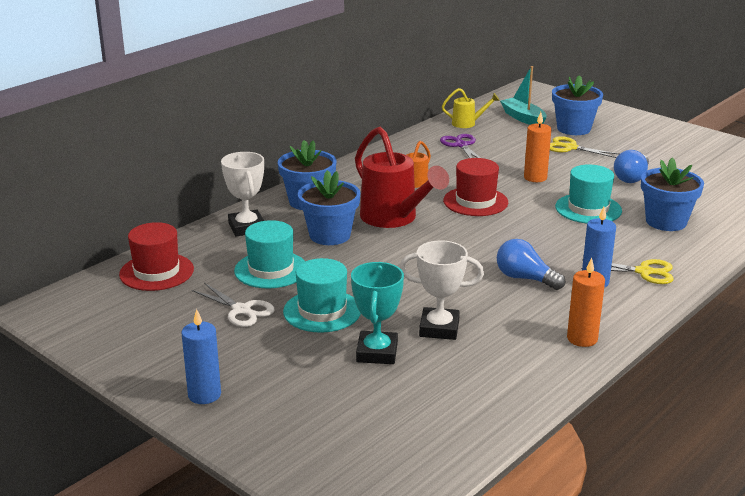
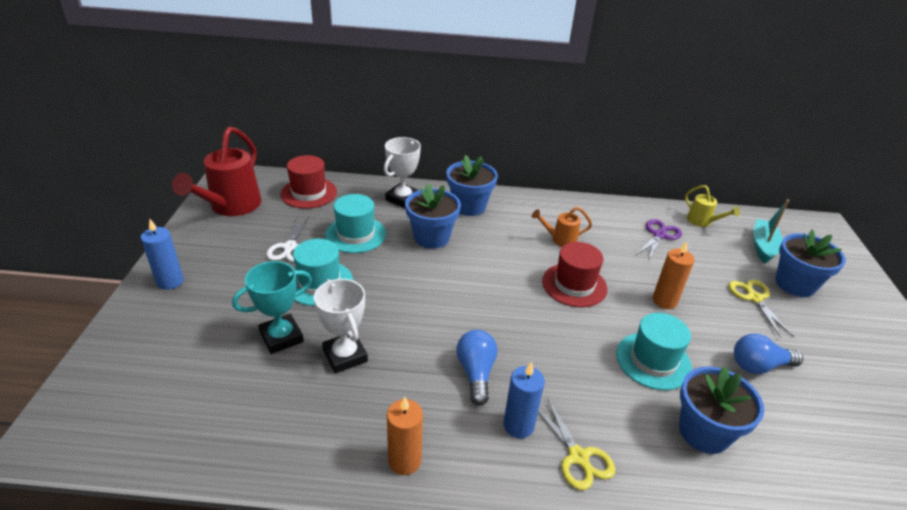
camera: 50 degrees right, 10 degrees up
(394, 218) = (492, 255): red watering can -> red watering can (231, 207)

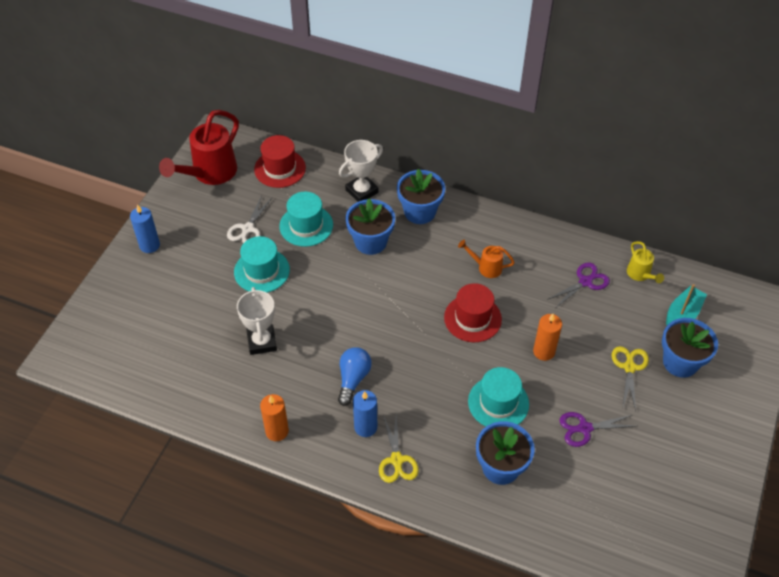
camera: 20 degrees right, 15 degrees up
(281, 337) = (220, 315): turquoise trophy -> none
(759, 366) = (584, 428): blue light bulb -> purple scissors

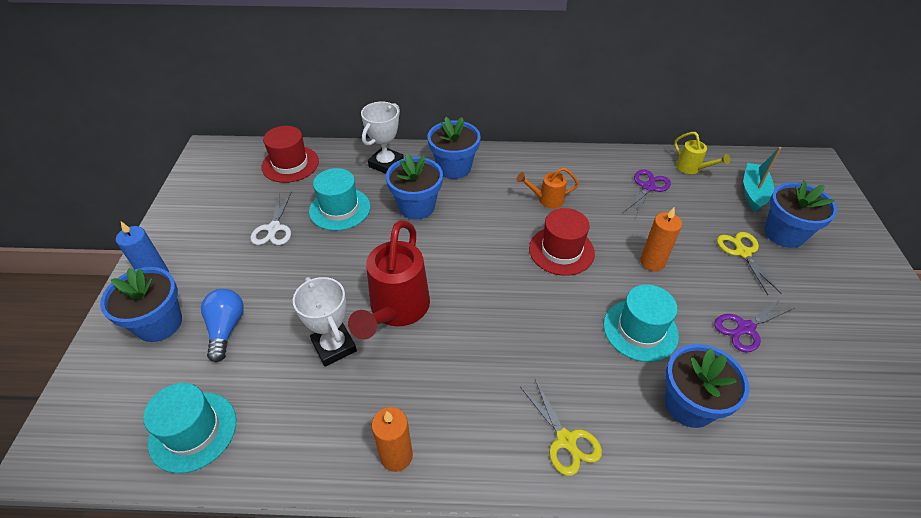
camera: 20 degrees left, 5 degrees down
(144, 285) = (159, 323): none -> blue flower pot
(210, 173) = (212, 186): red watering can -> red watering can (396, 310)
(262, 271) = (305, 267): turquoise hat -> turquoise hat (193, 431)
(353, 379) = (464, 356): blue light bulb -> blue light bulb (226, 328)
(365, 427) = (507, 410): blue candle -> none

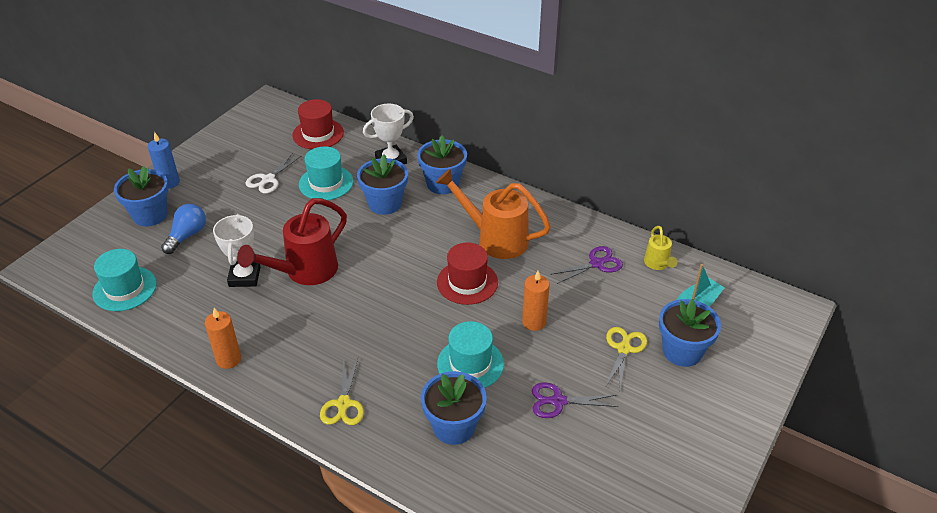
camera: 30 degrees right, 5 degrees down
(547, 199) = (495, 239): orange watering can -> orange watering can, size x2.00

